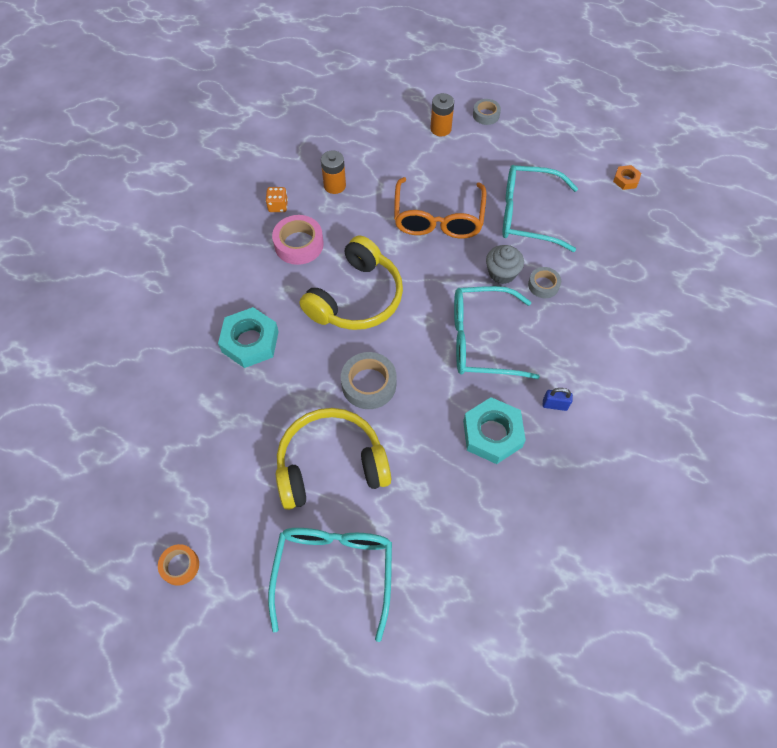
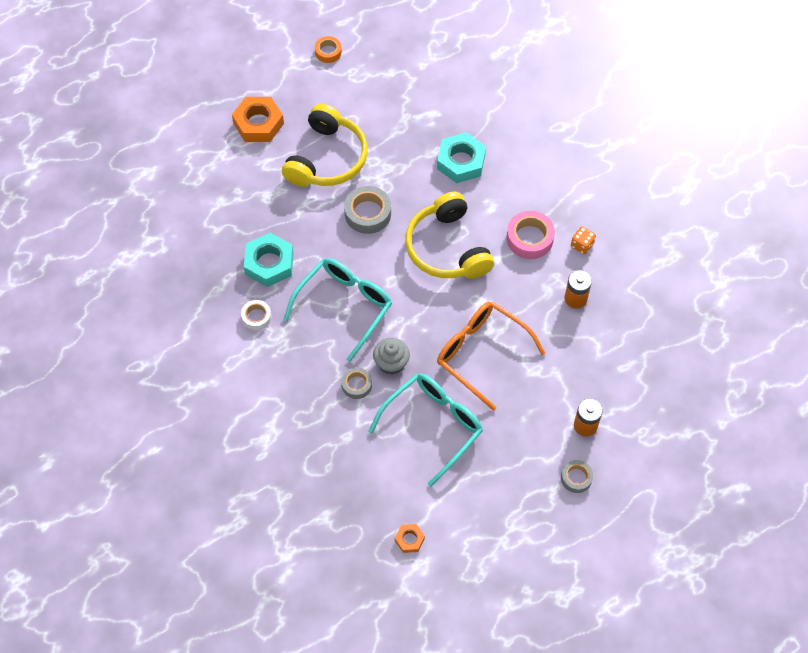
camera: 125 degrees right, 0 degrees up
(334, 571) = (258, 123): turquoise glasses -> orange nut
(554, 405) = (256, 317): blue padlock -> white tape

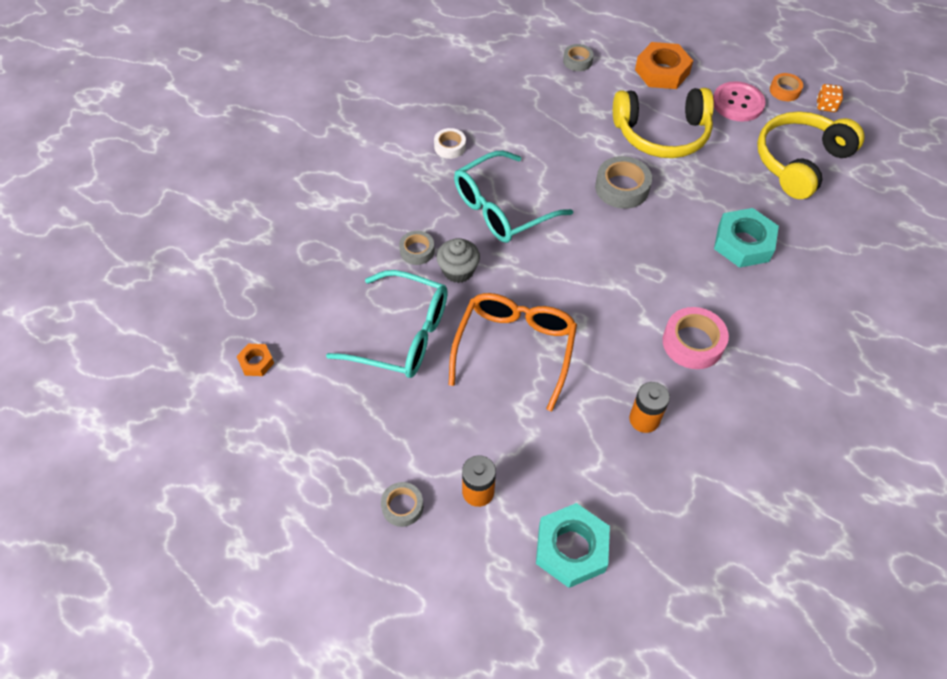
camera: 65 degrees right, 5 degrees down
(209, 178) = (577, 61): none -> grey tape
(269, 263) = (514, 135): turquoise nut -> turquoise nut (571, 548)
(323, 90) = (737, 103): none -> pink button
(344, 306) = (501, 208): turquoise glasses -> turquoise glasses turned 135 degrees clockwise
(447, 248) = (627, 270): yellow headphones -> yellow headphones (800, 162)
(582, 245) = (721, 400): orange dice -> orange dice (826, 106)

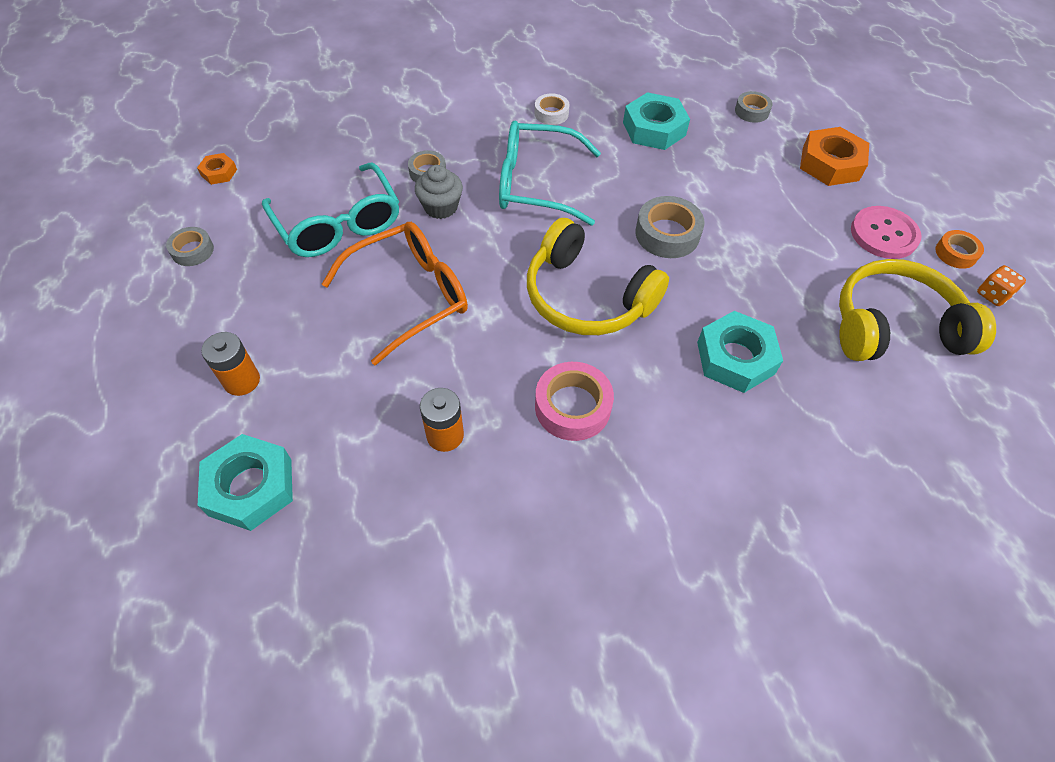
camera: 40 degrees right, 0 degrees up
(402, 506) = (178, 346): grey tape -> grey tape (192, 250)
(531, 114) = (654, 129): none -> turquoise nut
(661, 134) = (764, 214): yellow headphones -> yellow headphones (587, 296)

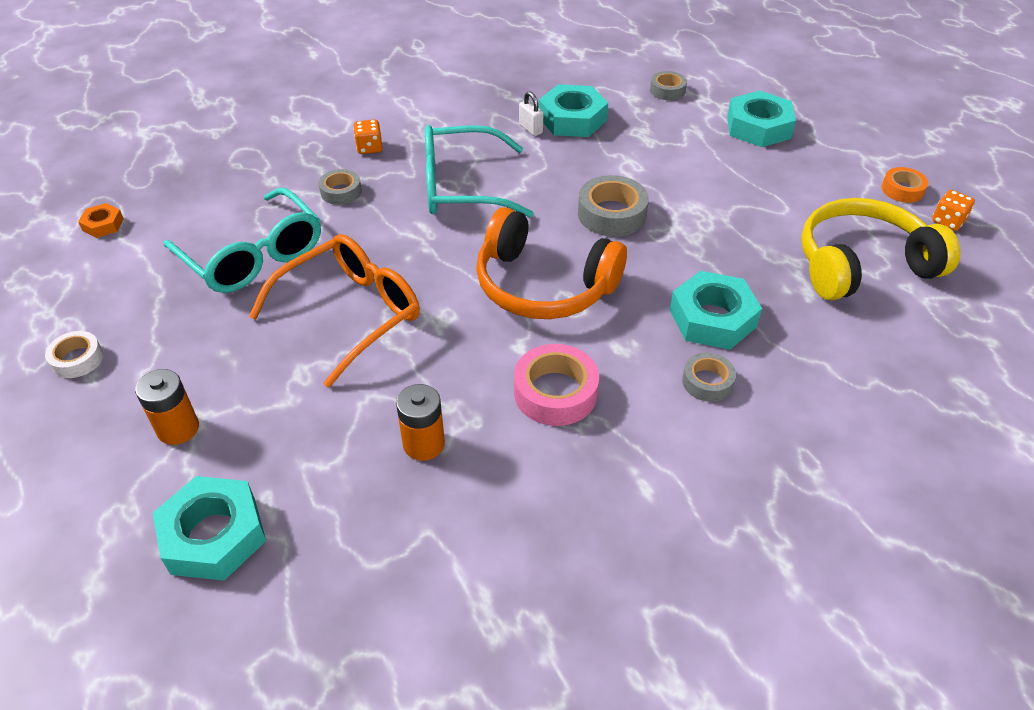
camera: 10 degrees left, 10 degrees down
(192, 250) = (89, 307): grey tape -> grey tape (707, 382)
(440, 207) = (363, 223): grey cupcake -> none
(462, 131) = (369, 148): none -> orange dice
(551, 114) = (461, 119): white tape -> white tape (77, 359)
(587, 296) = (543, 285): yellow headphones -> orange headphones
(613, 133) = (530, 129): none -> white padlock
(830, 163) = (758, 127): orange nut -> turquoise nut
(884, 234) = (828, 183): pink button -> none

